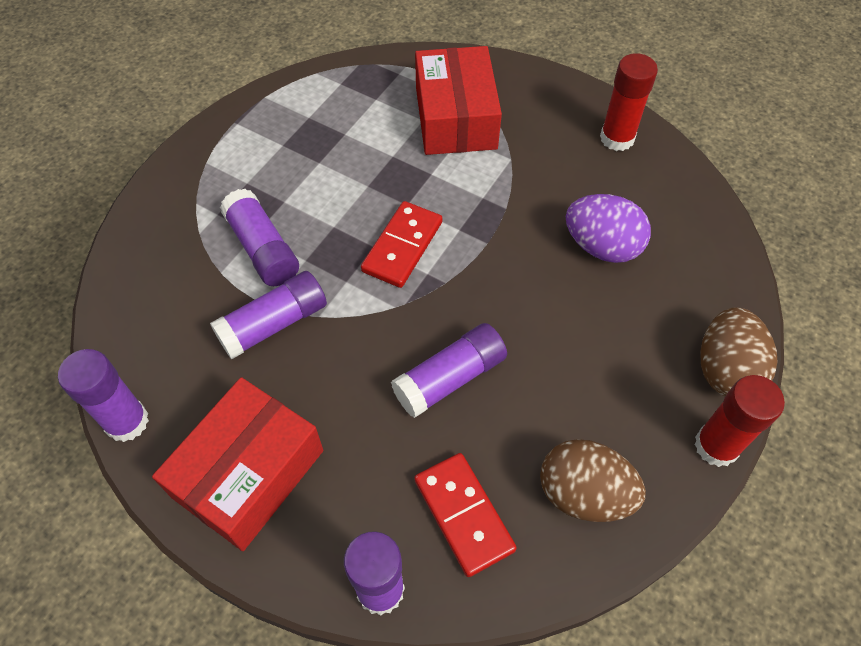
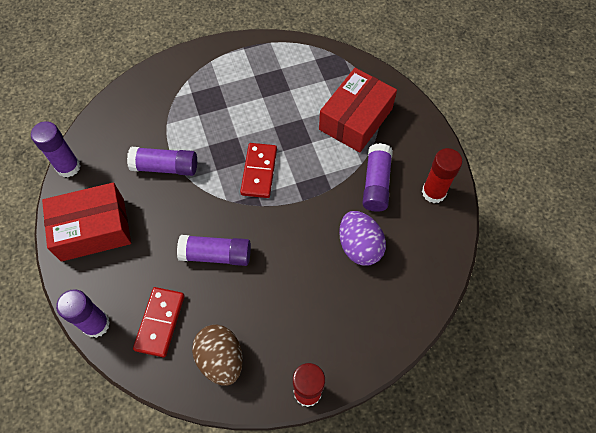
camera: 40 degrees right, 5 degrees up
(263, 249) = (195, 125): purple glue stick -> purple glue stick (376, 183)
(402, 247) = (259, 171): red domino -> red domino turned 60 degrees counterclockwise
(725, 370) = (354, 360): brown egg -> none

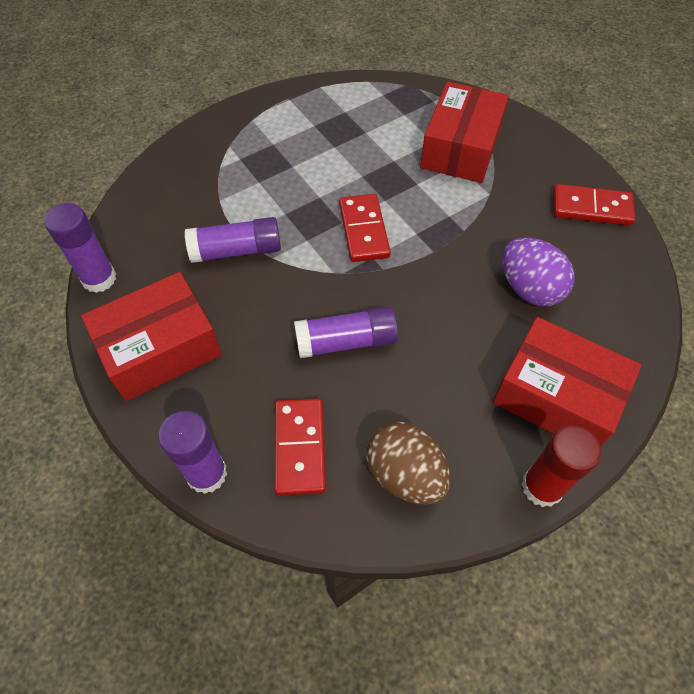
camera: 15 degrees left, 5 degrees down
(344, 332) = (556, 396): none -> red box
(376, 183) = (517, 213): purple glue stick -> none
(433, 192) = (591, 208): red glue stick -> red domino

